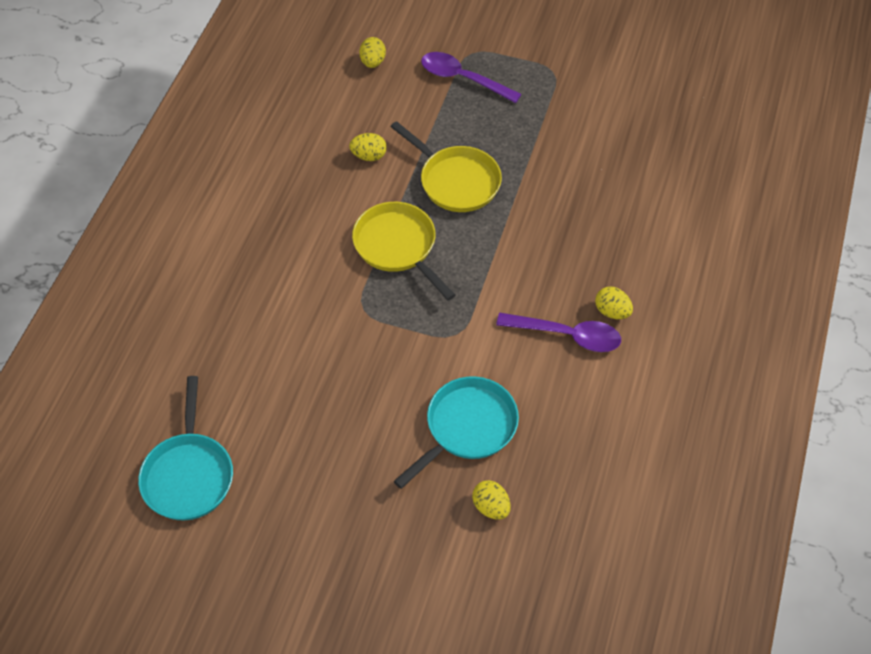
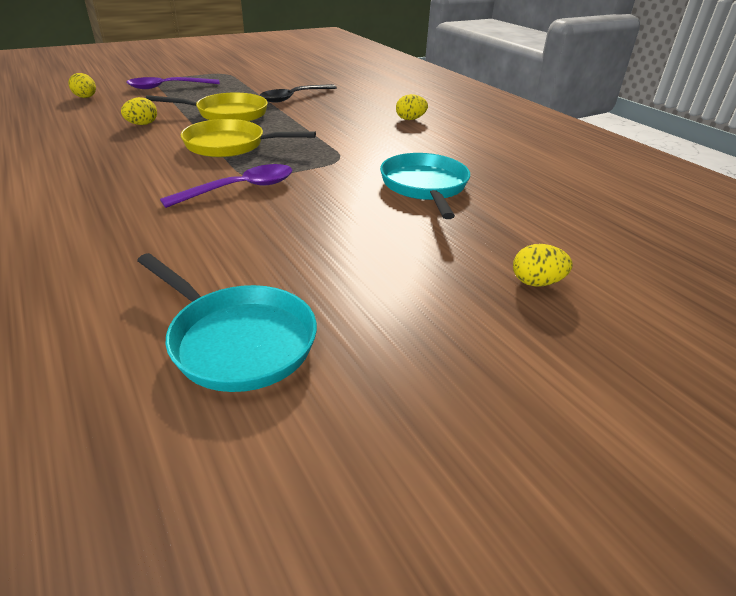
camera: 50 degrees left, 20 degrees down
(491, 507) = (511, 208): yellow egg -> yellow egg (536, 282)
(556, 183) = (294, 97): none -> black spoon
(567, 335) = (405, 134): purple spoon -> purple spoon (240, 189)

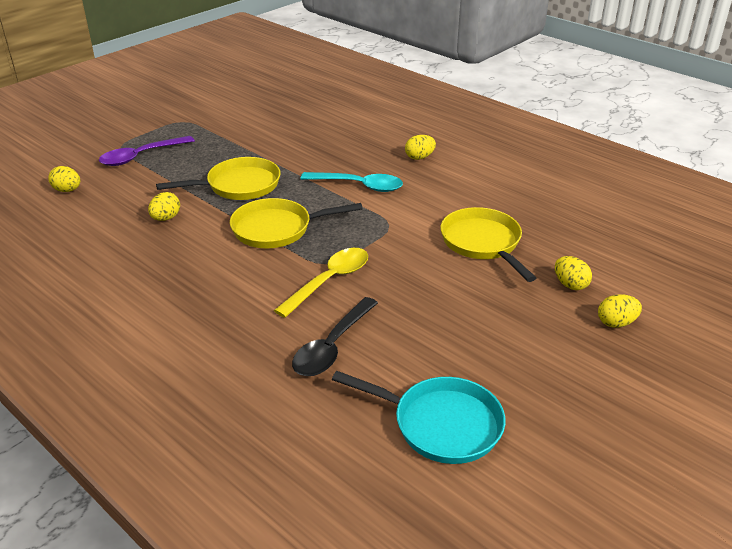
camera: 15 degrees left, 0 degrees up
(240, 189) = (329, 281): purple spoon -> yellow spoon
(294, 97) = (286, 147): black spoon -> black spoon (332, 346)
(335, 129) = (359, 186): none -> turquoise spoon
(425, 187) = (483, 243): turquoise pan -> yellow pan
(500, 237) = (570, 285): none -> yellow egg

